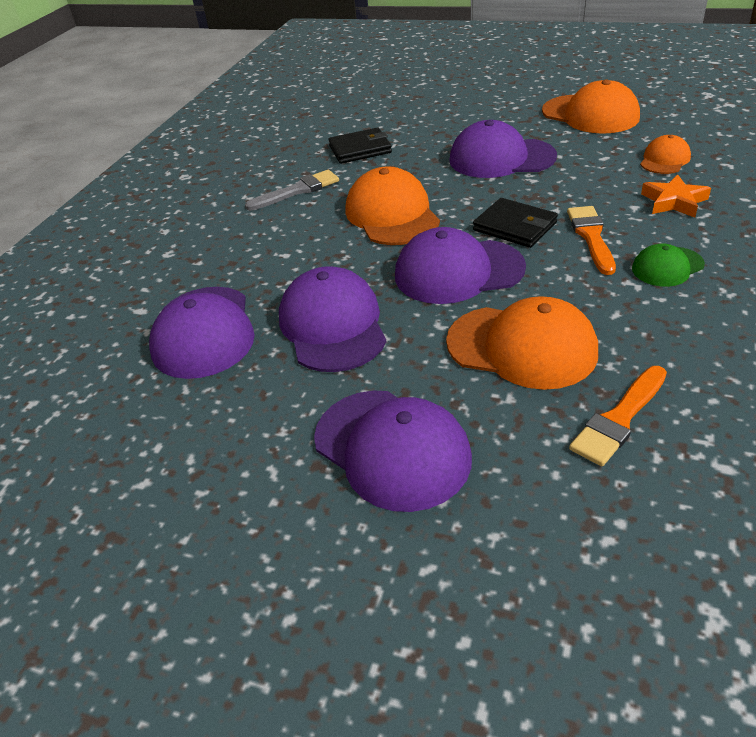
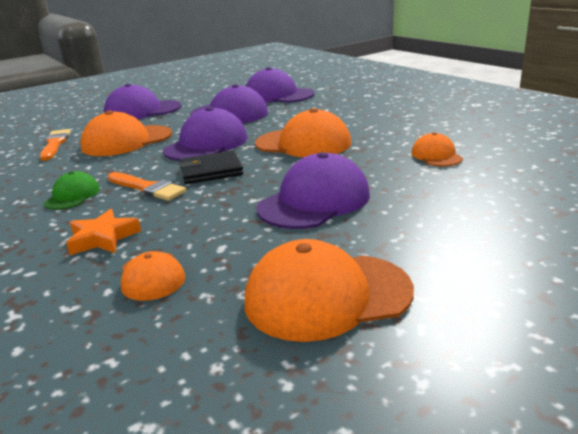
camera: 125 degrees right, 15 degrees down
(297, 191) = (392, 126): grey brush -> none
(360, 149) = (436, 155): black wallet -> orange cap

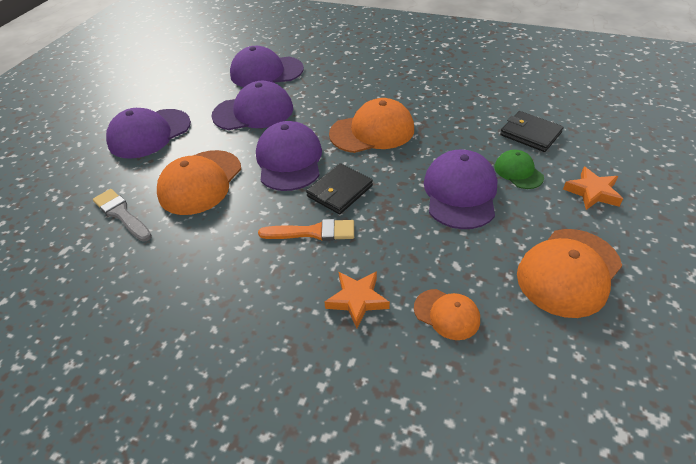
camera: 35 degrees left, 20 degrees up
(55, 144) = (122, 214): orange brush -> grey brush
(72, 196) = (256, 270): green cap -> green cap (518, 172)
(436, 155) = (483, 114): orange cap -> none
(468, 181) = (530, 134): none -> black wallet
(472, 244) = (592, 192): none -> orange star

